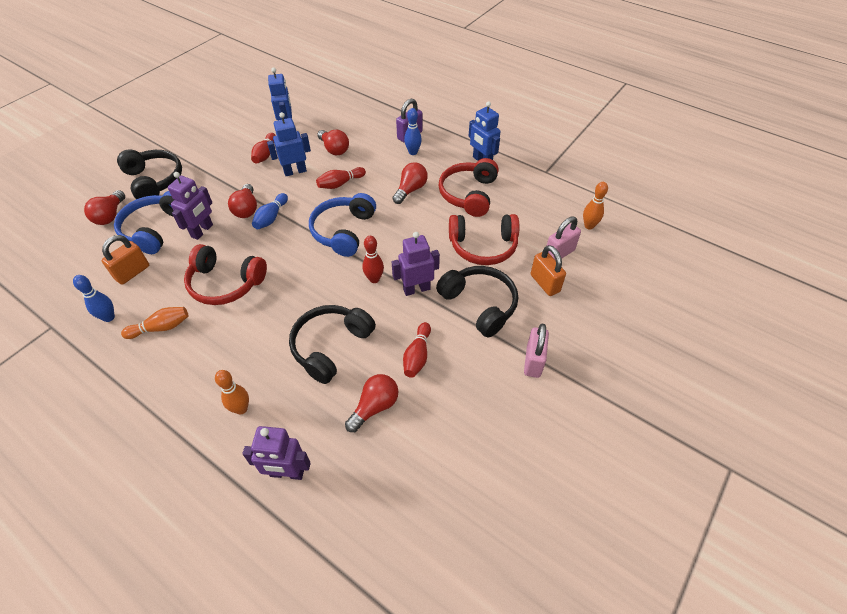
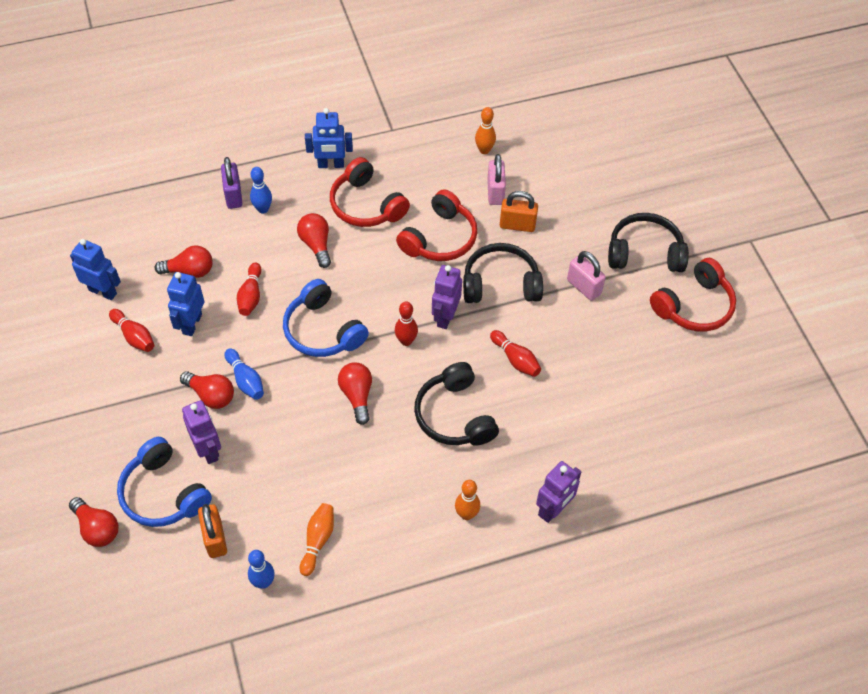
camera: 55 degrees left, 5 degrees up
(154, 181) = (75, 462): black headphones -> black headphones (644, 253)
(225, 283) = (305, 462): red headphones -> red headphones (694, 306)
(374, 407) = (540, 417): red light bulb -> red light bulb (357, 395)

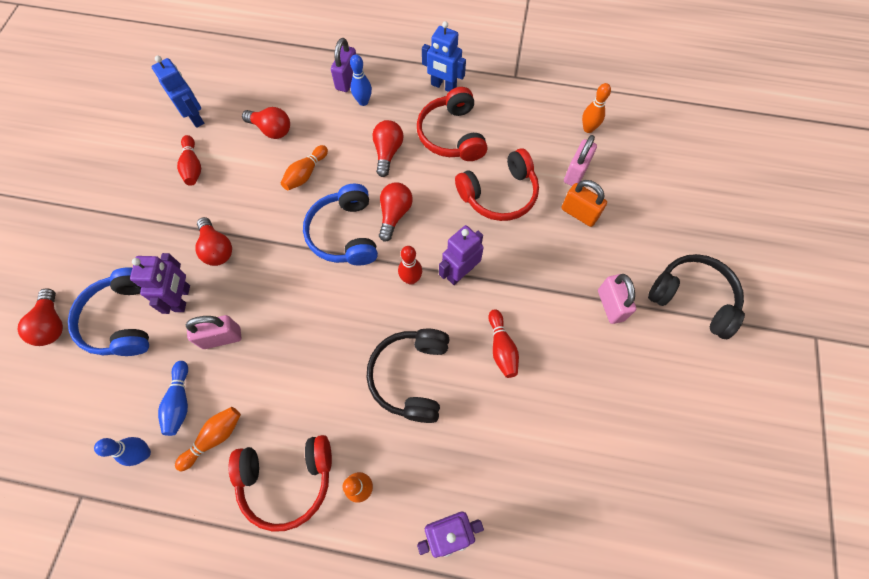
camera: 30 degrees right, 10 degrees up
(192, 324) = (243, 177): blue robot -> none
(215, 538) = (133, 386): orange padlock -> none
(245, 380) = (253, 248): blue bowling pin -> blue bowling pin (180, 402)
(251, 296) = (305, 174): red bowling pin -> orange bowling pin
(268, 463) = (221, 337): none -> pink padlock
(357, 395) = (336, 311): red light bulb -> red light bulb (394, 214)
(500, 284) = (530, 264): black headphones -> none
(694, 306) = (716, 380): red headphones -> red headphones (287, 480)

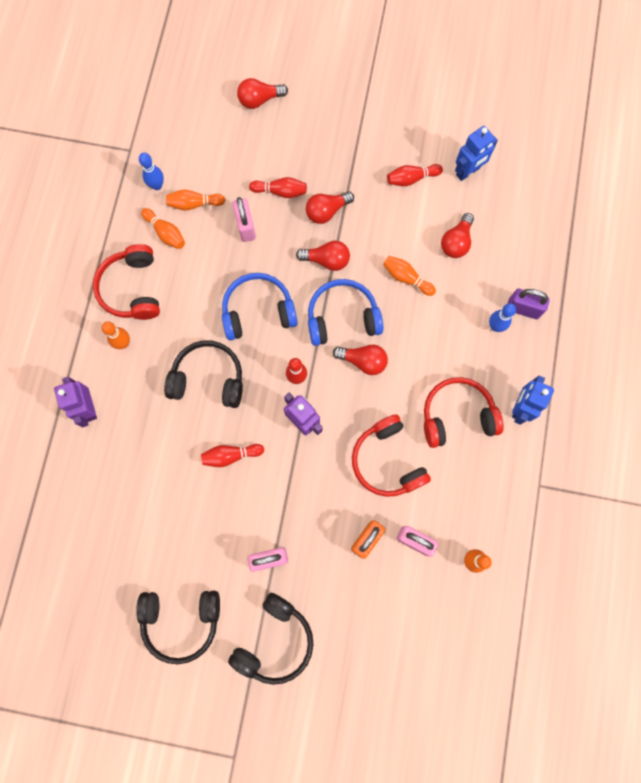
camera: 90 degrees right, 10 degrees up
(122, 320) = (262, 150): blue headphones -> blue headphones (258, 311)
(180, 402) = (194, 204): blue bowling pin -> orange bowling pin
(182, 298) = (280, 191): purple robot -> red bowling pin
(387, 152) = (433, 352): red light bulb -> red light bulb (326, 260)
(691, 397) = (181, 621): none -> black headphones

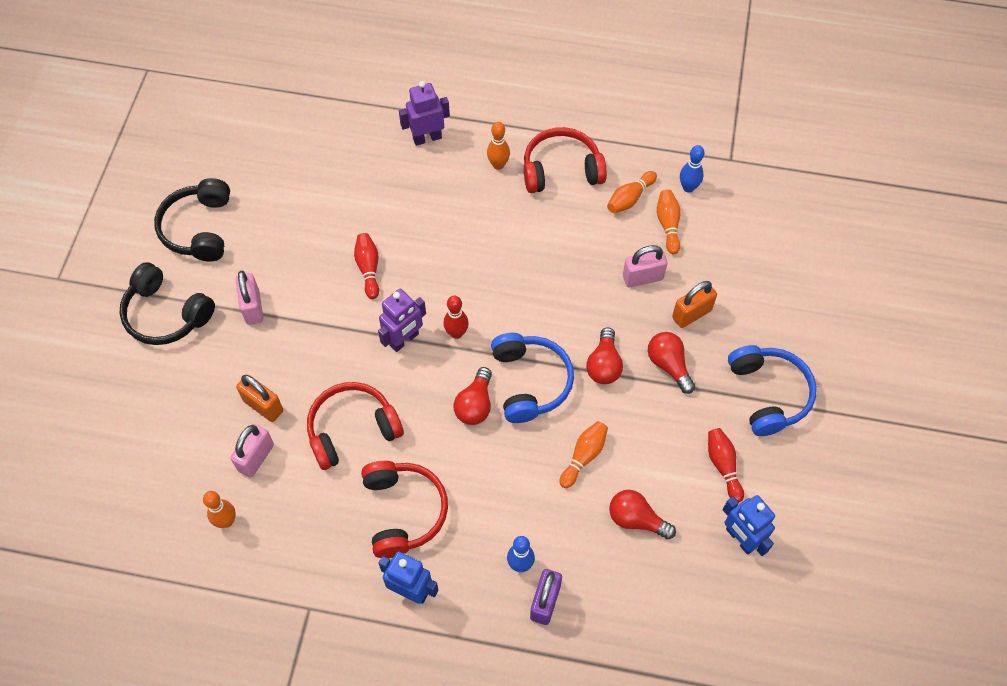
camera: 90 degrees right, 15 degrees down
(208, 379) = (456, 245): black headphones -> none
(258, 311) = (537, 292): blue headphones -> blue headphones (768, 394)
(259, 100) = (814, 290): red light bulb -> none
(280, 191) = (691, 314): red bowling pin -> orange padlock

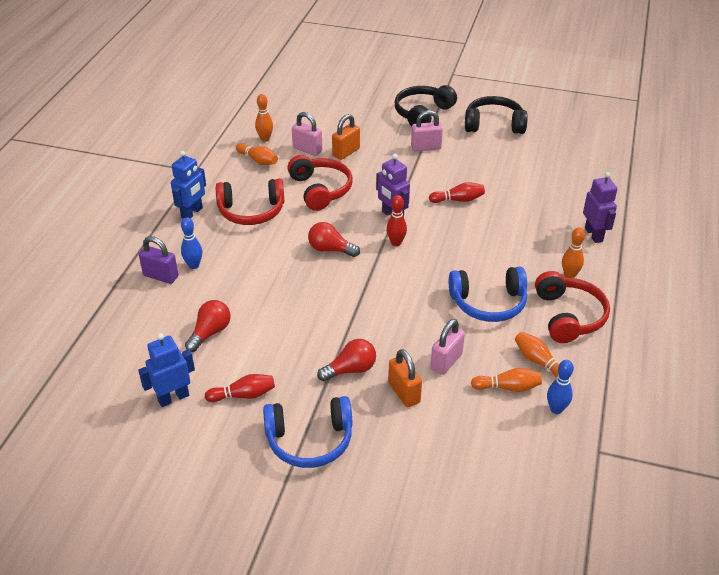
camera: 95 degrees right, 20 degrees down
(530, 382) = (346, 281): blue headphones -> blue headphones (488, 303)
(584, 456) = (273, 306): orange bowling pin -> orange bowling pin (258, 160)
(604, 365) = (356, 326): red light bulb -> none
(642, 278) = (446, 361): pink padlock -> pink padlock turned 45 degrees clockwise

